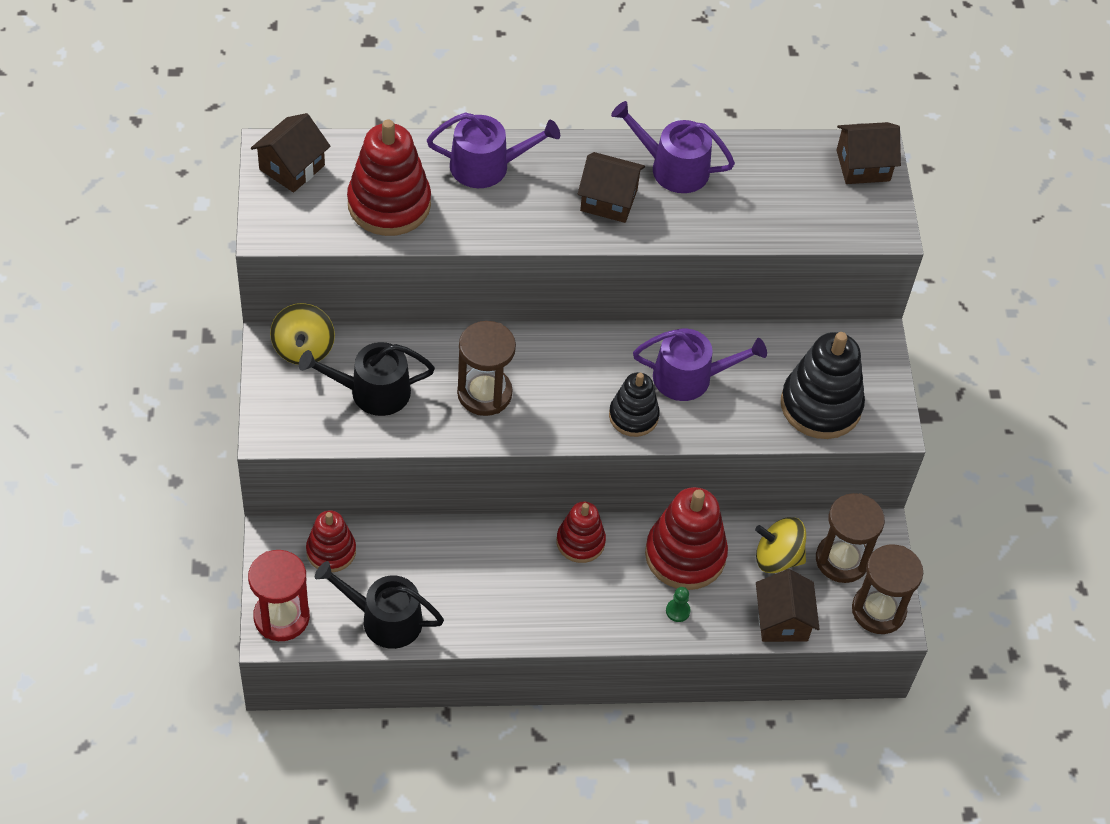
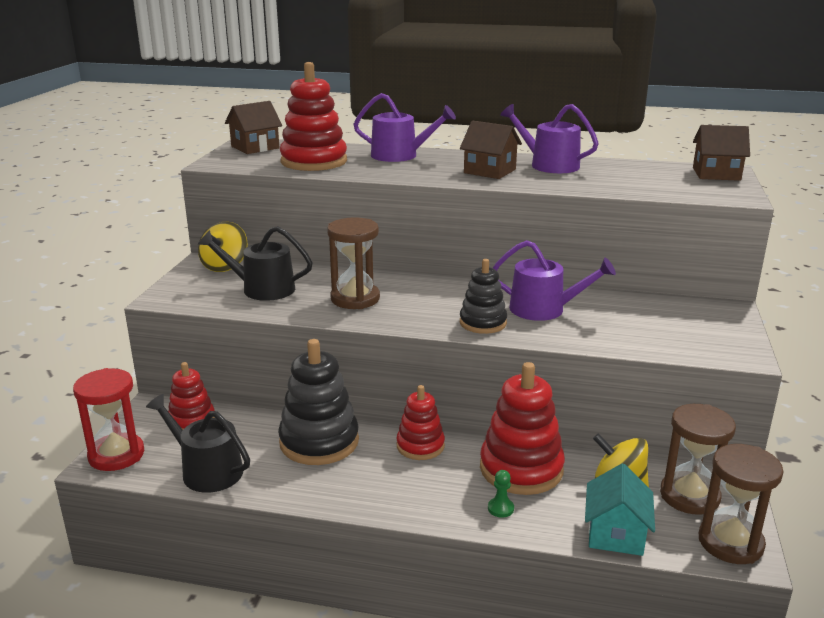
camera: 20 degrees right, 30 degrees down
(782, 620) = (615, 534): brown house -> turquoise house
(820, 405) = (669, 336): black stacking toy -> black stacking toy (319, 442)

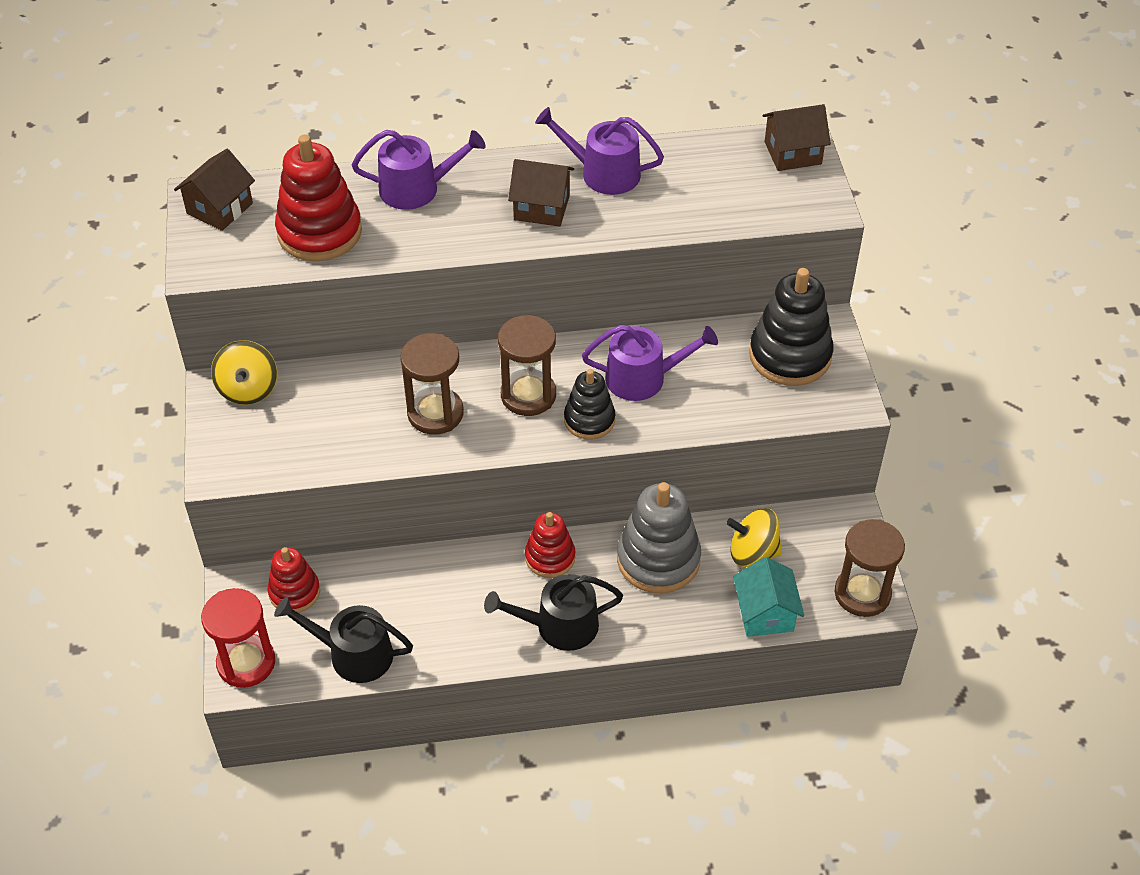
camera: 20 degrees left, 25 degrees up
(262, 289) = (320, 423): black watering can -> black watering can (559, 626)
(319, 442) = (446, 582): black stacking toy -> black stacking toy (790, 355)
(500, 508) = (656, 615): green pawn -> none
(521, 469) = (658, 559): red stacking toy -> grey stacking toy
(689, 496) = (818, 548): brown hourglass -> brown hourglass (528, 395)

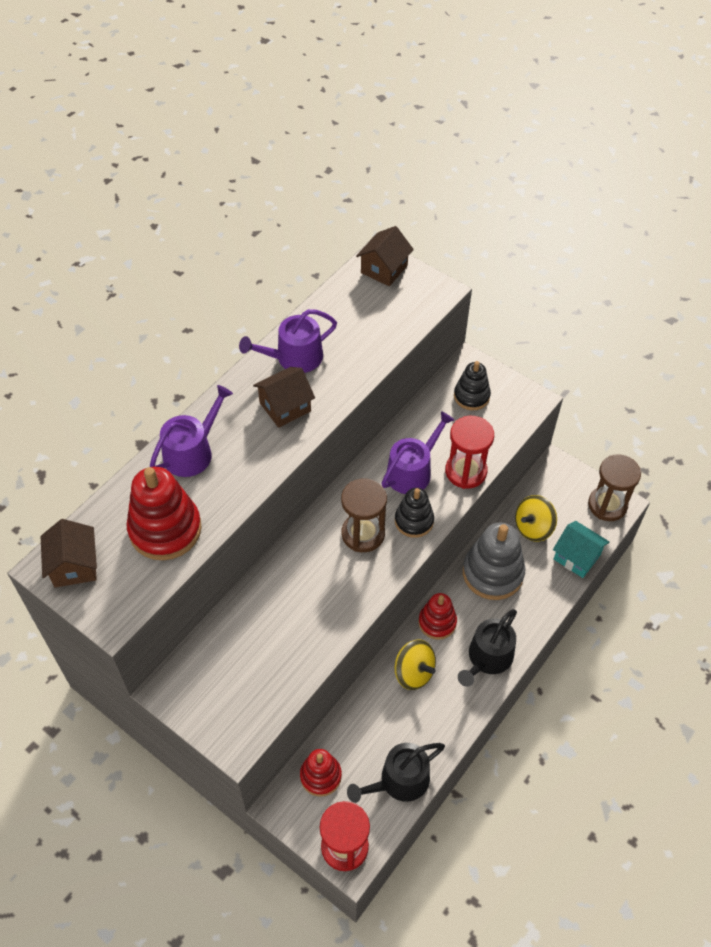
camera: 45 degrees left, 5 degrees up
(248, 389) = (188, 673): yellow spinning top -> yellow spinning top (414, 672)
(435, 413) = (323, 590): brown hourglass -> none
(695, 416) = (466, 471): none -> red hourglass
(790, 355) = (471, 396): black stacking toy -> black stacking toy, size x0.60

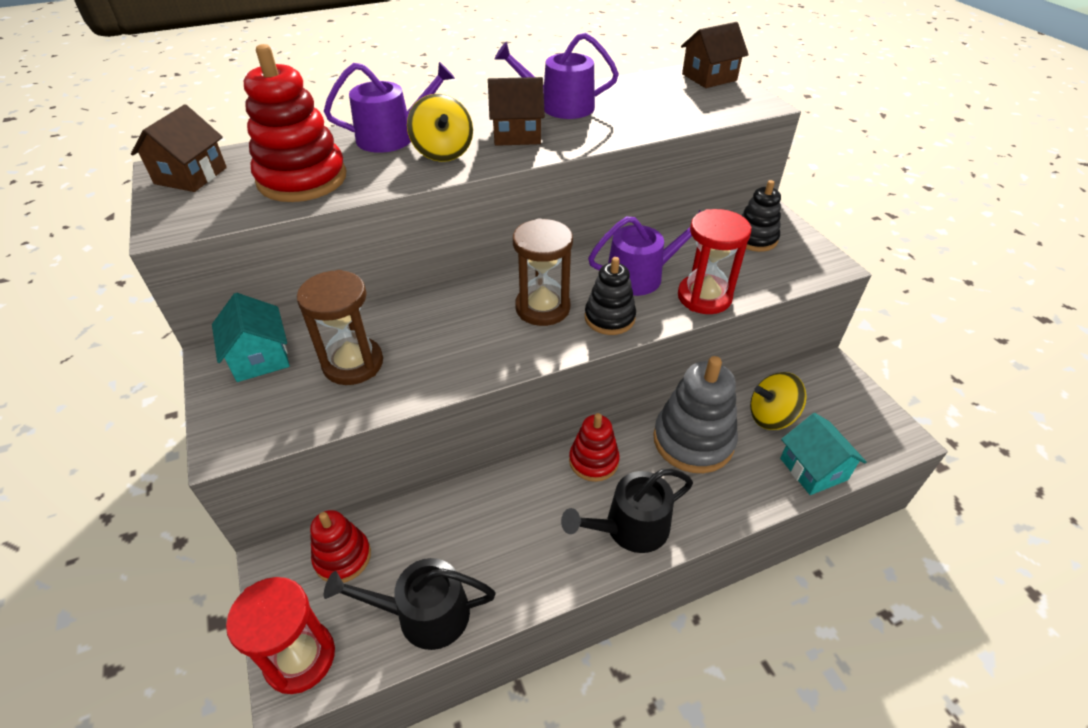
camera: 30 degrees right, 10 degrees down
(196, 674) = (260, 358): none -> turquoise house
(414, 672) = (530, 500): yellow spinning top -> yellow spinning top (443, 152)
(607, 505) = (883, 431): brown hourglass -> brown hourglass (353, 363)

